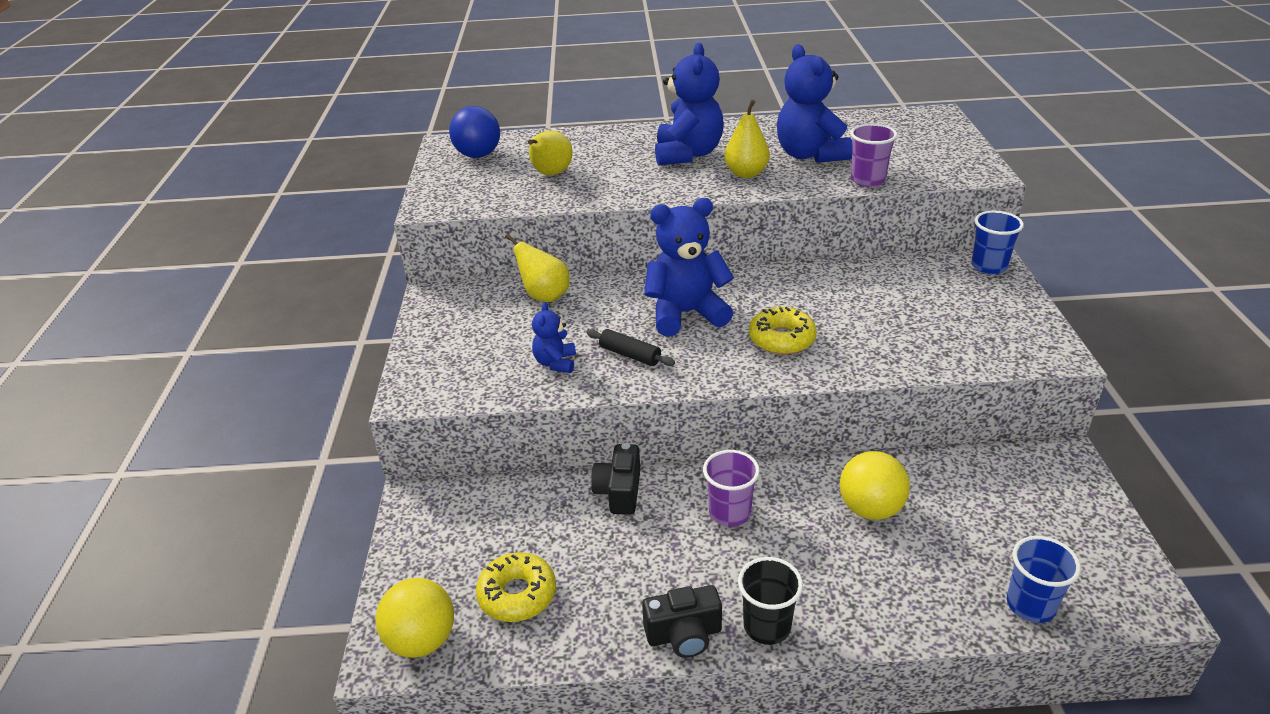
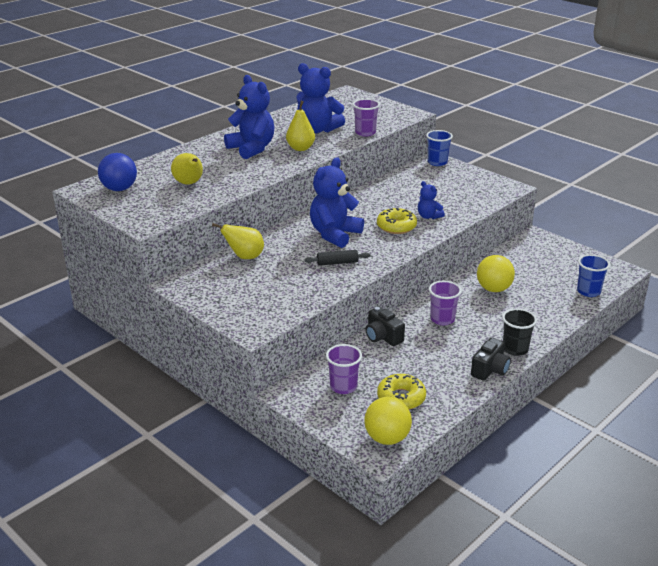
camera: 45 degrees left, 5 degrees down
(480, 532) = (343, 387): none -> purple cup
(555, 363) = (306, 282): blue teddy bear -> blue teddy bear (428, 216)

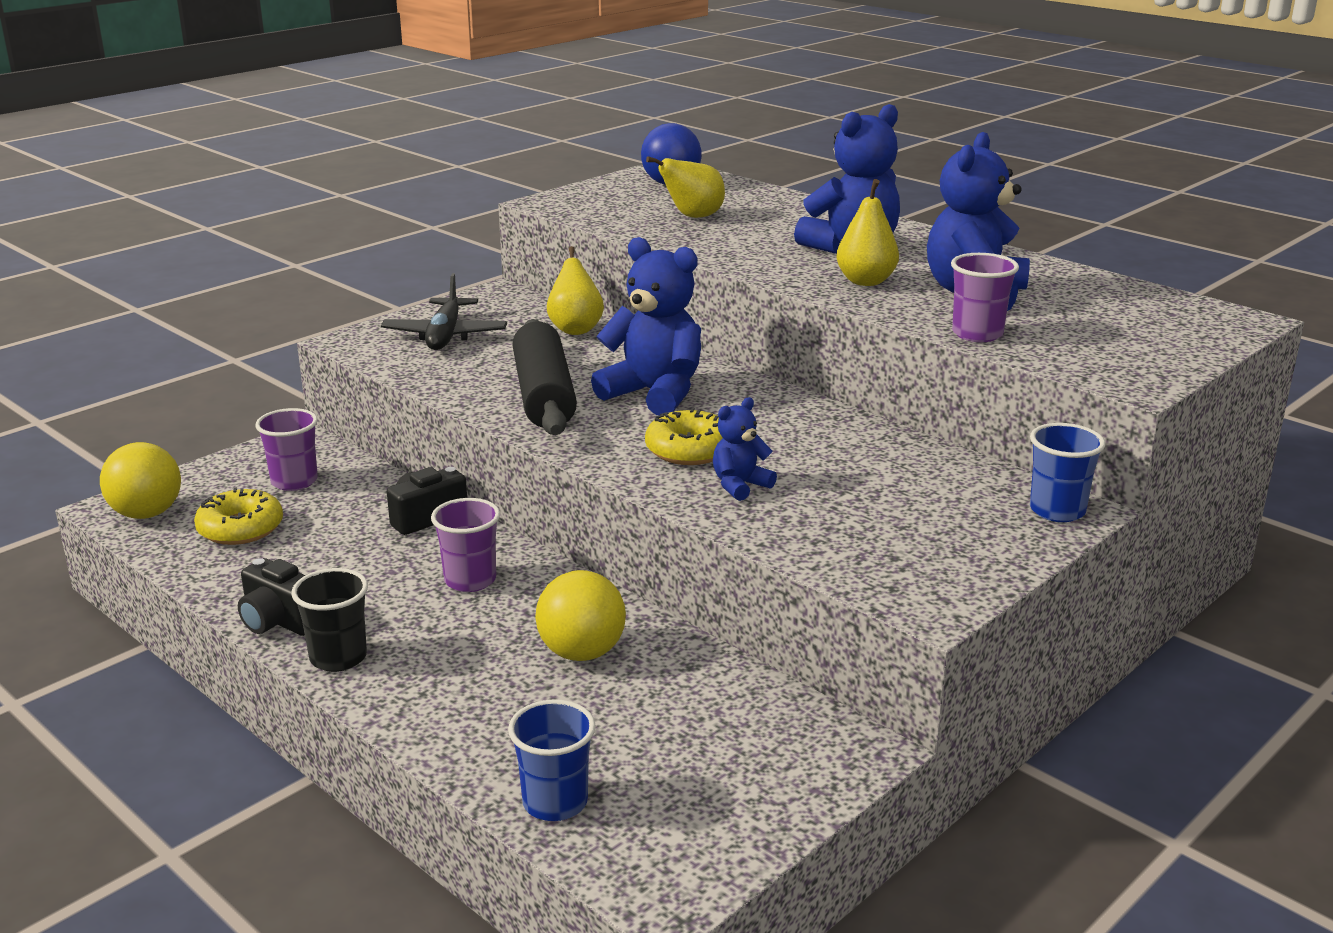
camera: 90 degrees right, 5 degrees down
(249, 297) = (445, 336): none -> black plane
(337, 263) = (544, 395): black rolling pin -> black rolling pin, size x2.09

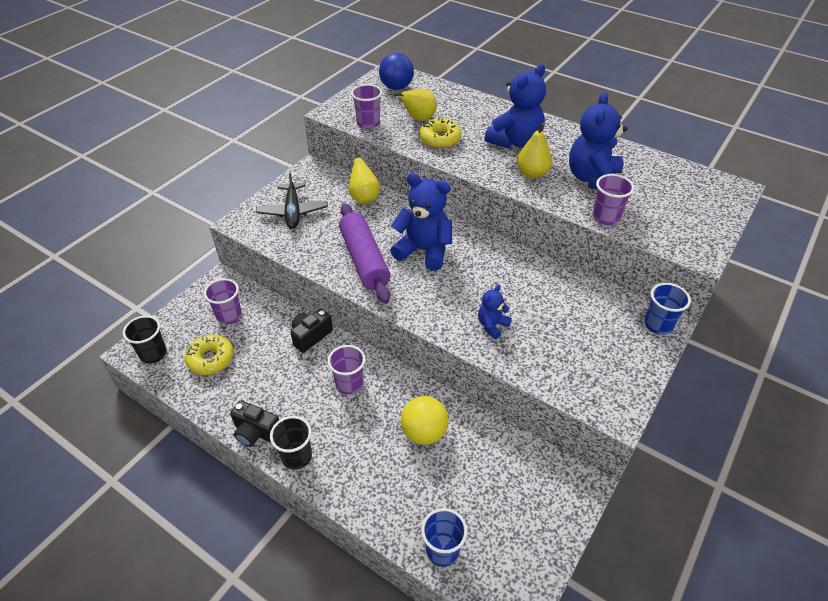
camera: 10 degrees left, 20 degrees up
(147, 514) = (153, 354): yellow ball -> black cup
(544, 395) = (364, 260): black rolling pin -> purple rolling pin
(603, 216) = (368, 123): none -> purple cup
(689, 450) = (457, 298): yellow donut -> yellow donut (440, 139)

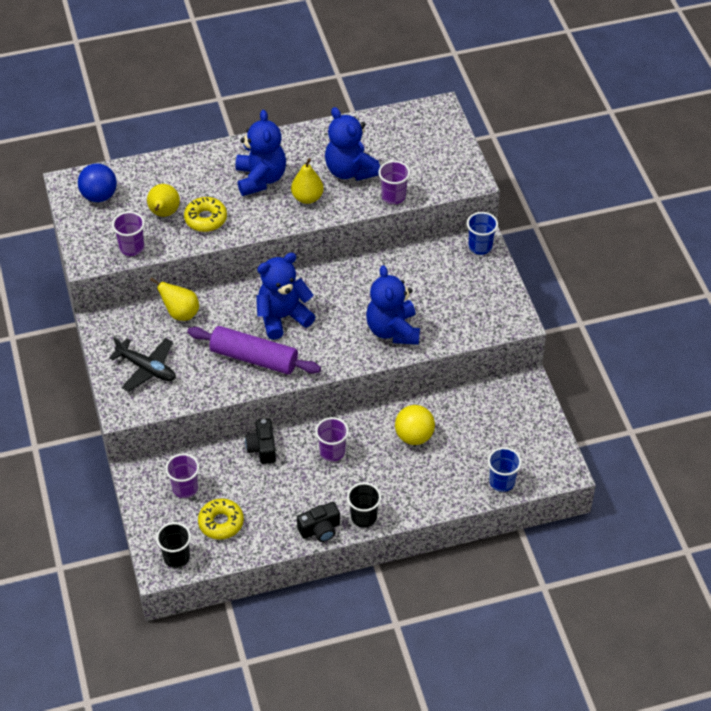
camera: 50 degrees left, 5 degrees up
(492, 325) = (393, 330): blue teddy bear -> blue teddy bear, size x1.96

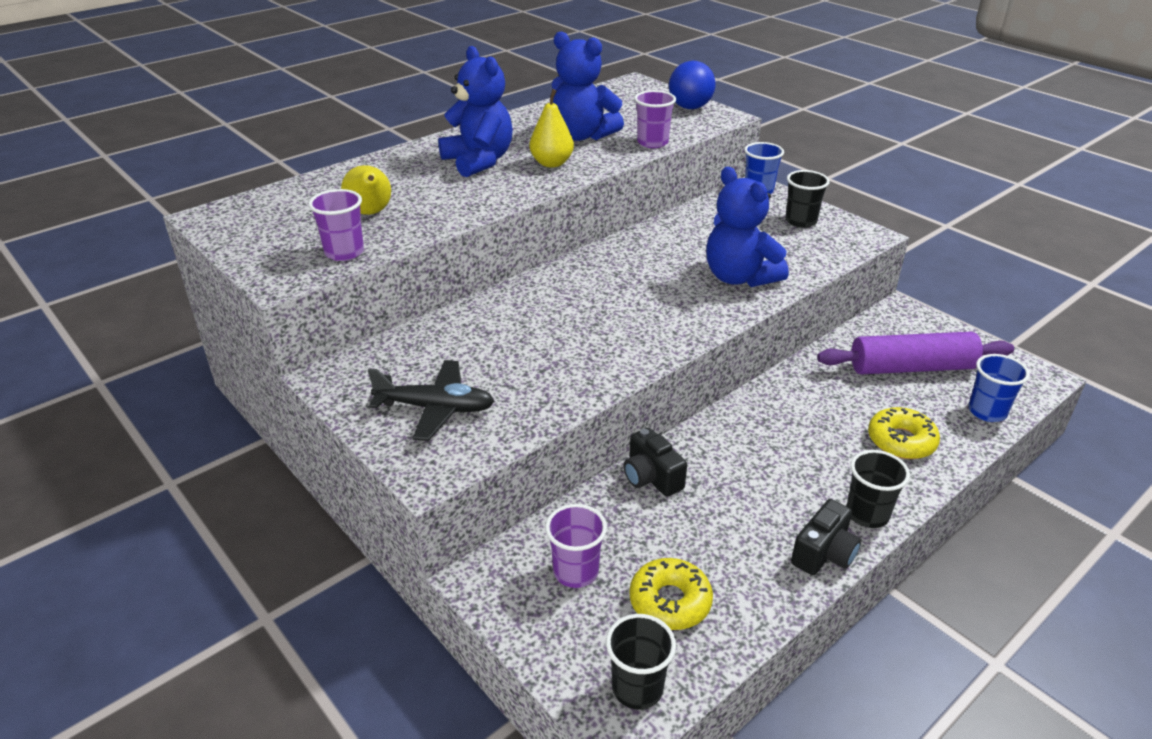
camera: 25 degrees left, 15 degrees down
(99, 196) = (263, 218): blue ball -> blue ball (690, 107)
(180, 313) = (444, 334): yellow pear -> none
(206, 219) = (434, 205): yellow donut -> yellow donut (901, 441)
(254, 358) = (587, 352): purple rolling pin -> purple rolling pin (911, 368)
(282, 317) = (590, 301): blue teddy bear -> none
(332, 452) = (750, 450): purple cup -> none
(414, 436) = (834, 399): yellow ball -> none
(482, 291) = (800, 221): none -> black cup

